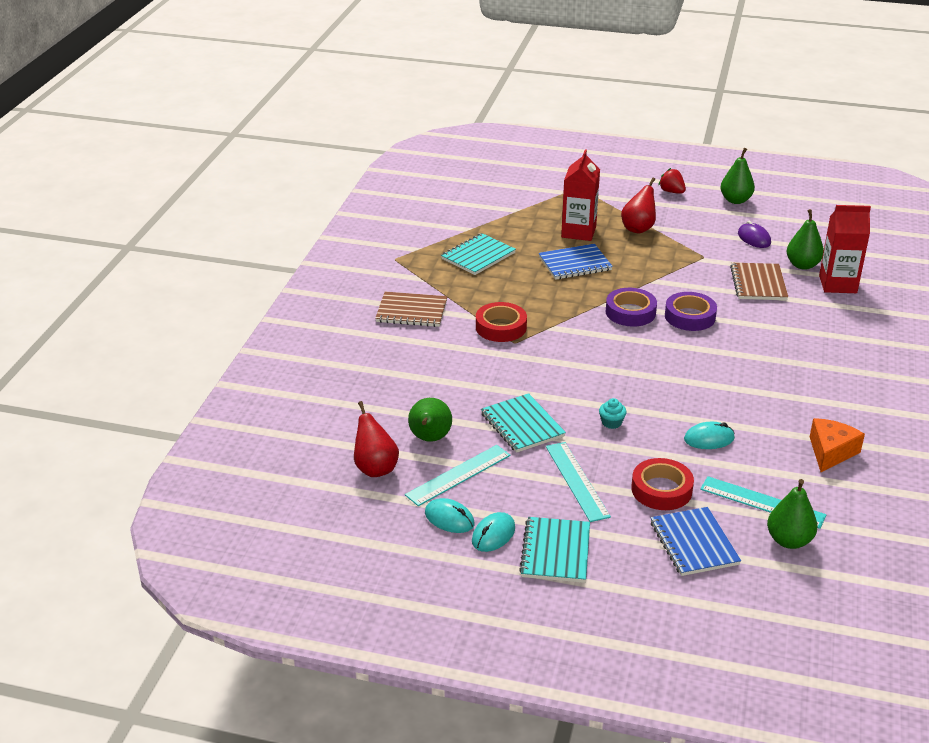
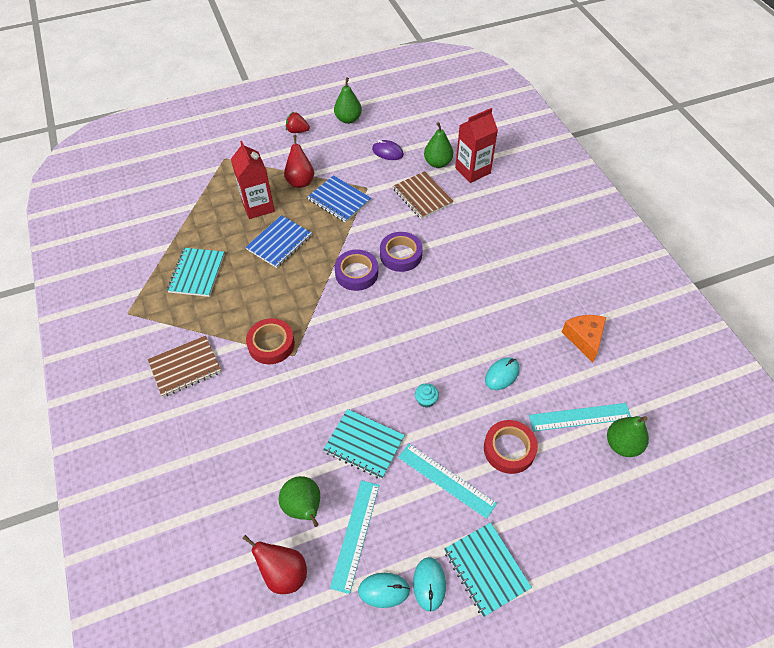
camera: 35 degrees left, 20 degrees up
(694, 543) = (569, 490): blue notebook -> blue notebook (339, 200)

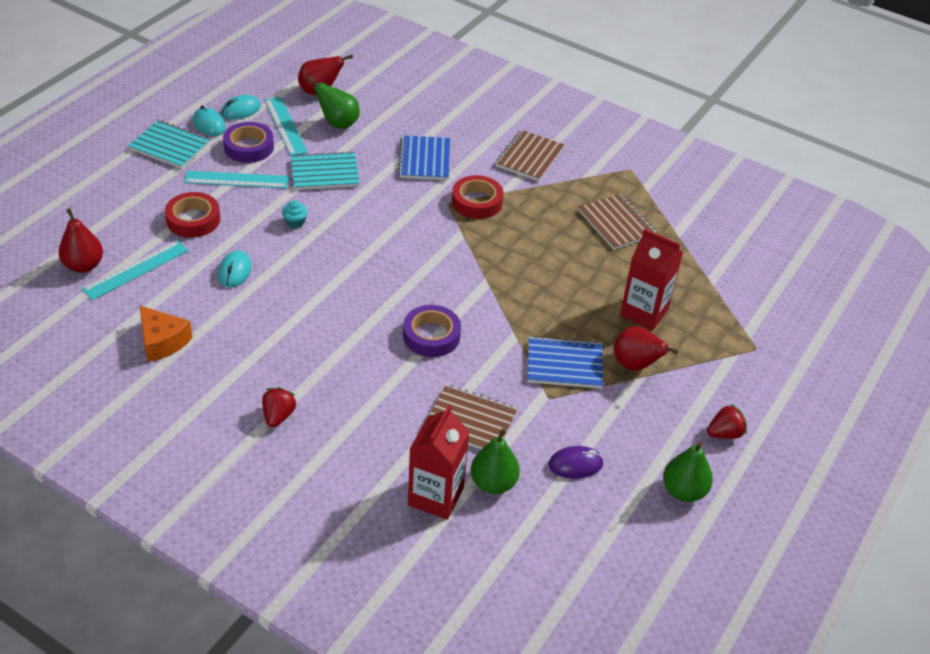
camera: 140 degrees right, 10 degrees down
(197, 273) = (616, 223): turquoise notebook -> brown notebook
(279, 242) = (574, 287): blue notebook -> blue notebook (424, 160)
(356, 273) = (461, 295): purple tape -> purple tape (249, 147)
(532, 250) = (278, 416): none -> red strawberry
(622, 444) = (84, 265): green pear -> red pear

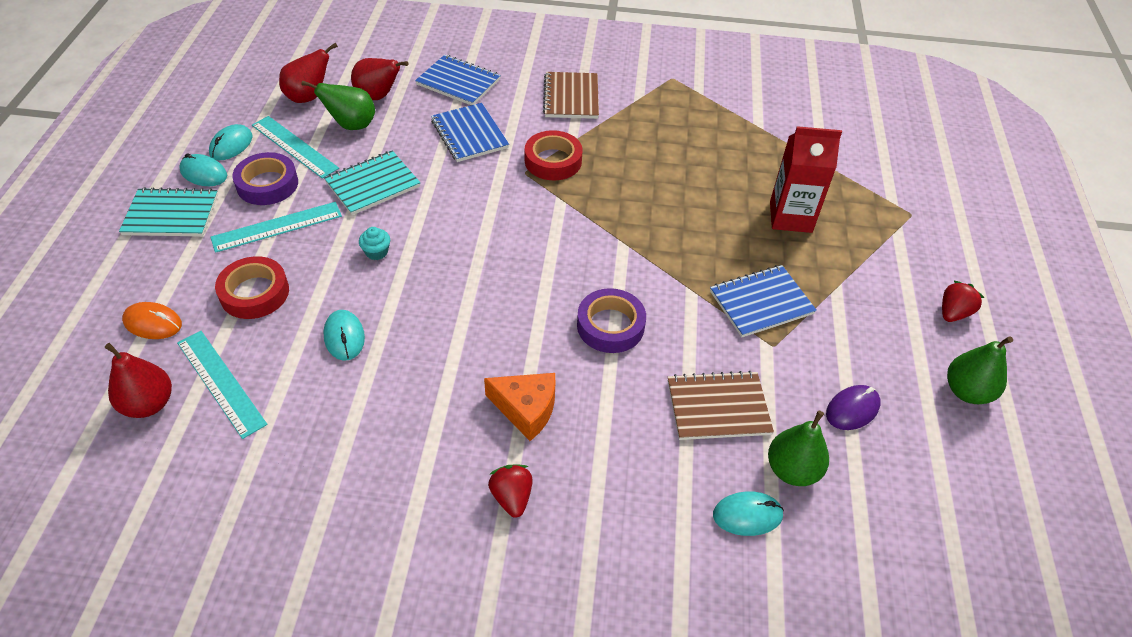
camera: 25 degrees left, 5 degrees up
(115, 215) = (153, 323): none -> orange mouse
(136, 269) = (221, 382): turquoise ruler -> turquoise ruler turned 60 degrees counterclockwise
(162, 341) = (311, 463): orange cheese -> orange cheese (526, 409)
(435, 496) = (747, 515): red carton -> turquoise mouse
(444, 116) = (458, 82): none -> blue notebook
(616, 223) = (699, 136): brown notebook -> none
(635, 365) = (824, 275): red pear -> red pear (378, 96)

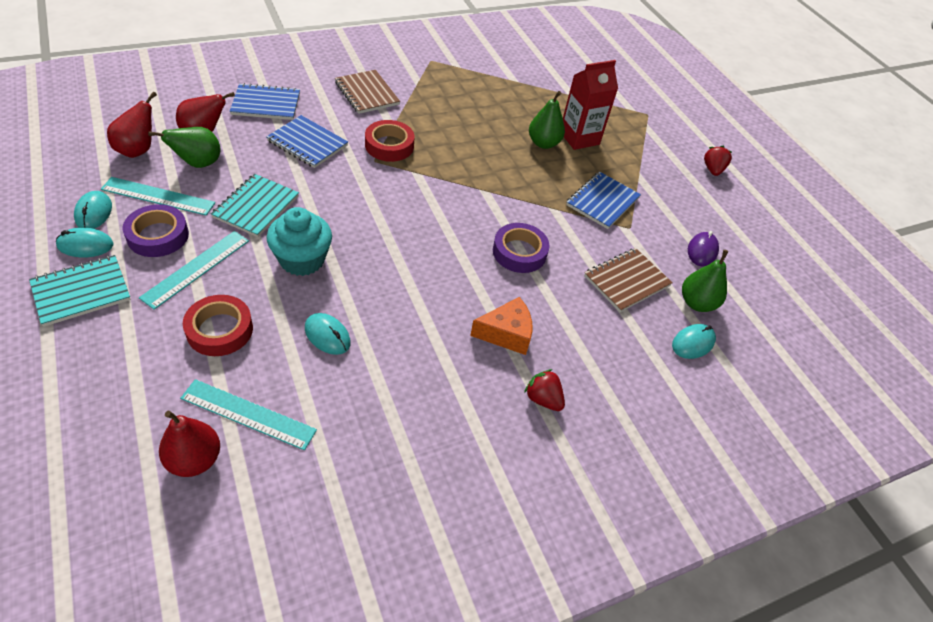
camera: 35 degrees left, 0 degrees up
(153, 323) = (141, 391): orange mouse -> none
(376, 252) = (302, 259): turquoise cupcake -> turquoise cupcake, size x2.20
(967, 391) = (752, 215): green pear -> green pear (543, 143)

